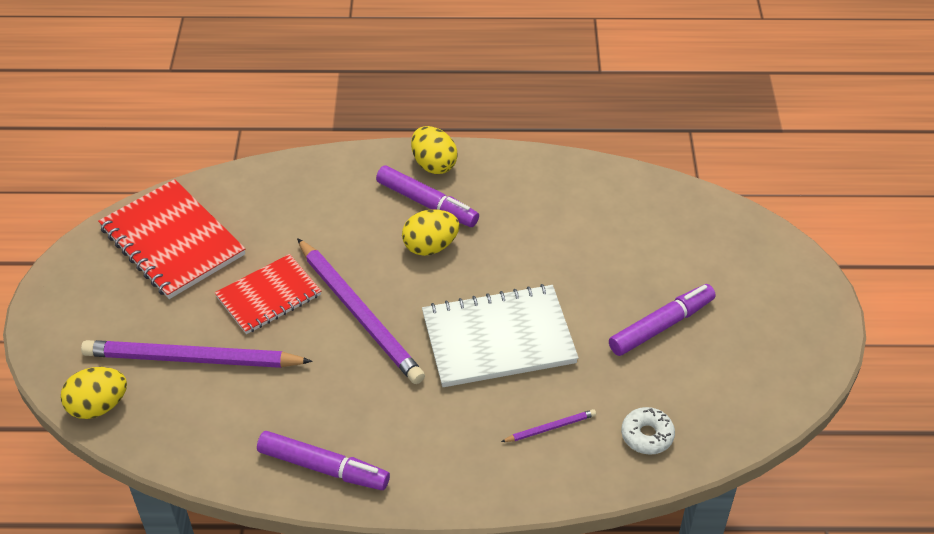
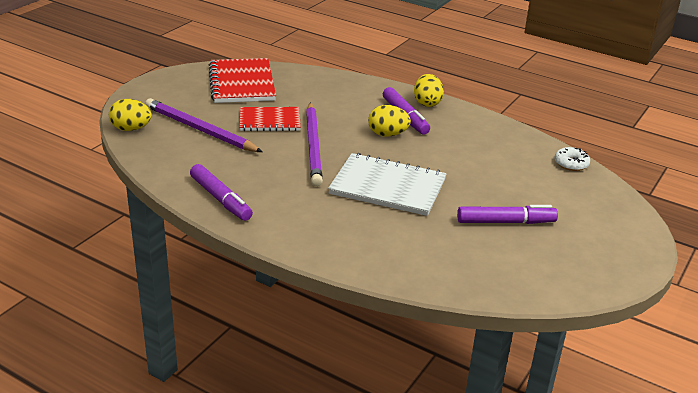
camera: 30 degrees right, 15 degrees down
(550, 428) = (378, 238): purple pencil -> none
(647, 435) = (441, 268): white donut -> white donut (571, 164)

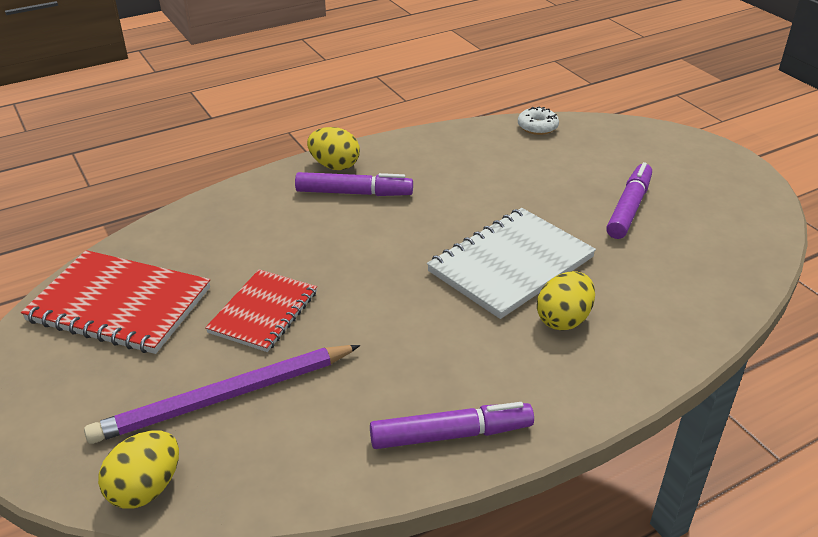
camera: 60 degrees left, 5 degrees up
(313, 146) = (367, 293): purple pencil -> none
(387, 134) = (386, 221): yellow egg -> yellow egg (563, 319)

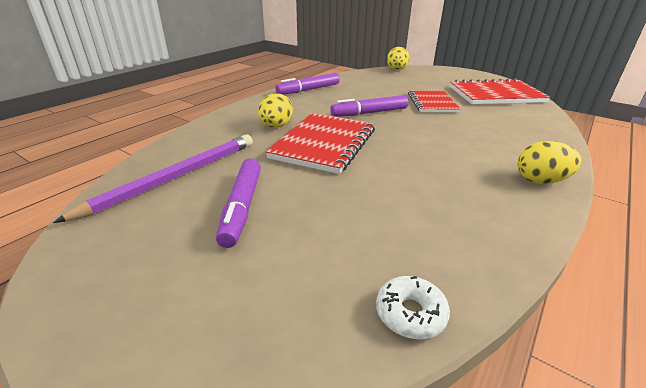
camera: 155 degrees right, 5 degrees down
(225, 397) = (404, 84): purple pencil -> purple pencil (175, 177)
(354, 193) = (486, 163): purple marker -> purple marker (369, 113)
(511, 265) = (324, 144): white notebook -> red notebook

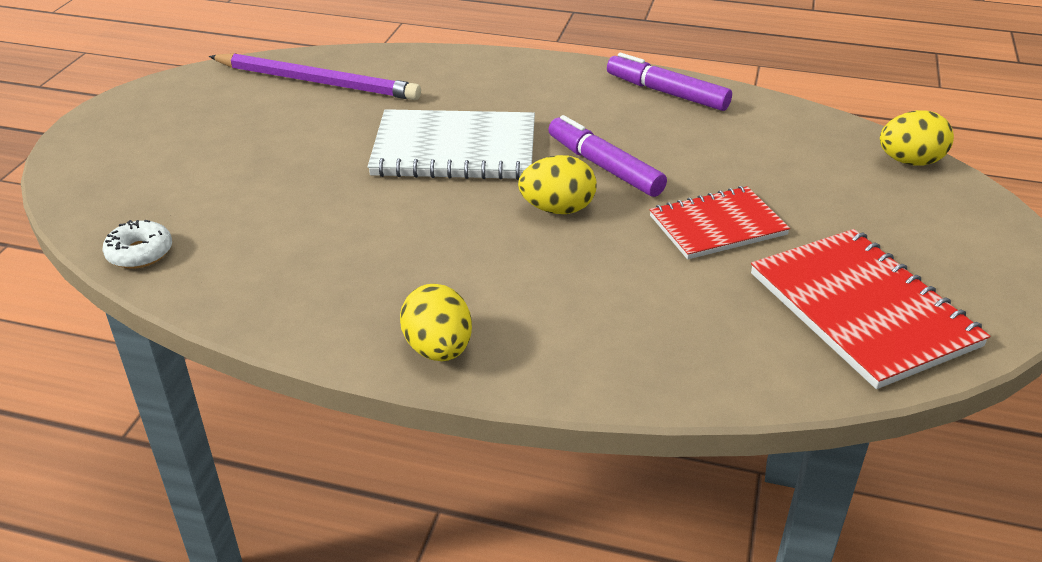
camera: 70 degrees right, 5 degrees up
(242, 207) = (274, 134): purple marker -> none
(276, 126) = (489, 102): yellow egg -> yellow egg (557, 209)
(324, 144) = (455, 149): red notebook -> white notebook

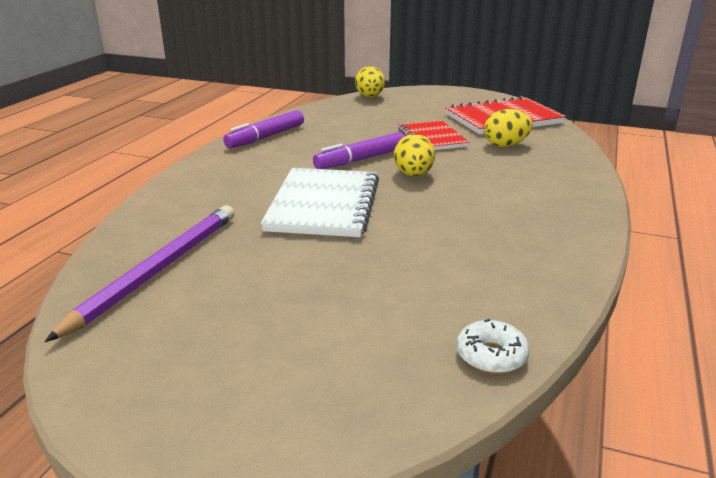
camera: 85 degrees left, 10 degrees down
(438, 349) = (577, 214): yellow egg -> yellow egg (505, 145)

